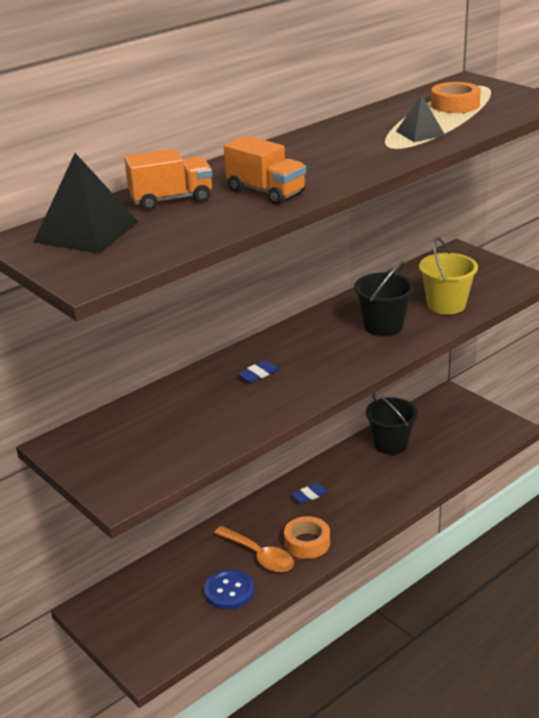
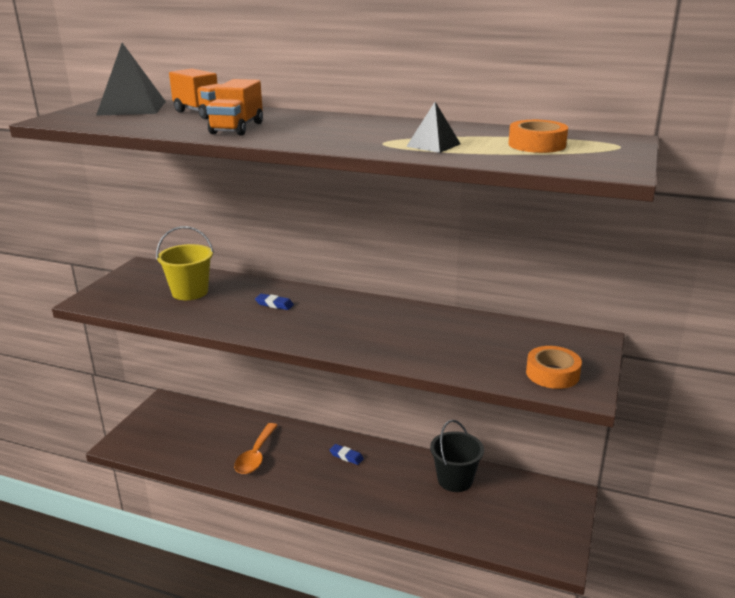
camera: 60 degrees right, 5 degrees down
(229, 591) = (208, 455): blue button -> none
(307, 543) = (285, 475): orange tape -> orange tape (552, 374)
(383, 326) = (399, 336): black bucket -> none
(446, 305) = (472, 358): yellow bucket -> yellow bucket (190, 292)

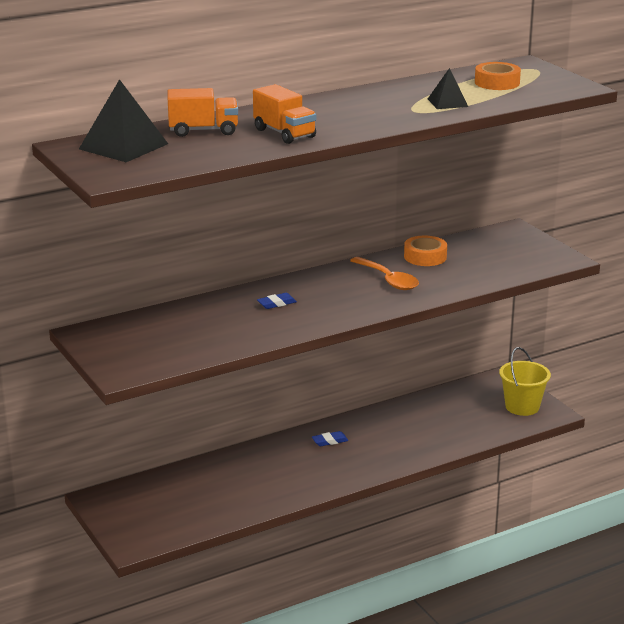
camera: 50 degrees left, 0 degrees up
(190, 292) = (188, 328): yellow bucket -> yellow bucket (522, 407)
(256, 455) = (264, 481): orange spoon -> orange spoon (388, 280)
(455, 480) = (426, 410): black bucket -> none
(552, 374) = (533, 258): orange tape -> orange tape (425, 257)

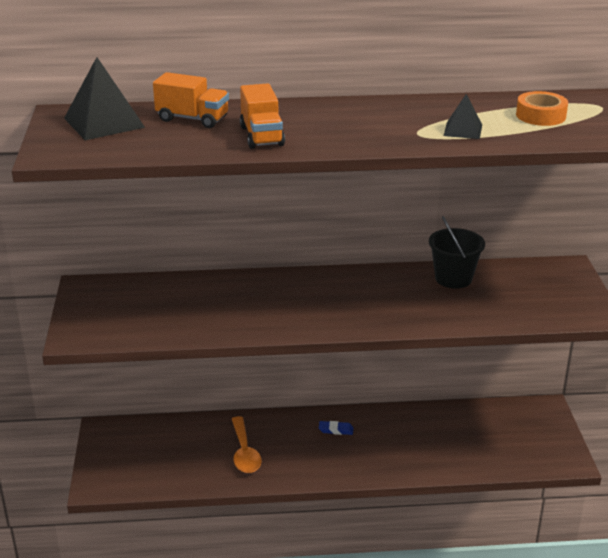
camera: 25 degrees right, 5 degrees up
(276, 303) = (271, 297): blue eraser -> none
(388, 280) = (396, 296): orange spoon -> orange spoon (244, 452)
(425, 257) = (453, 278): orange tape -> black bucket
(522, 407) = (544, 445): yellow bucket -> none

